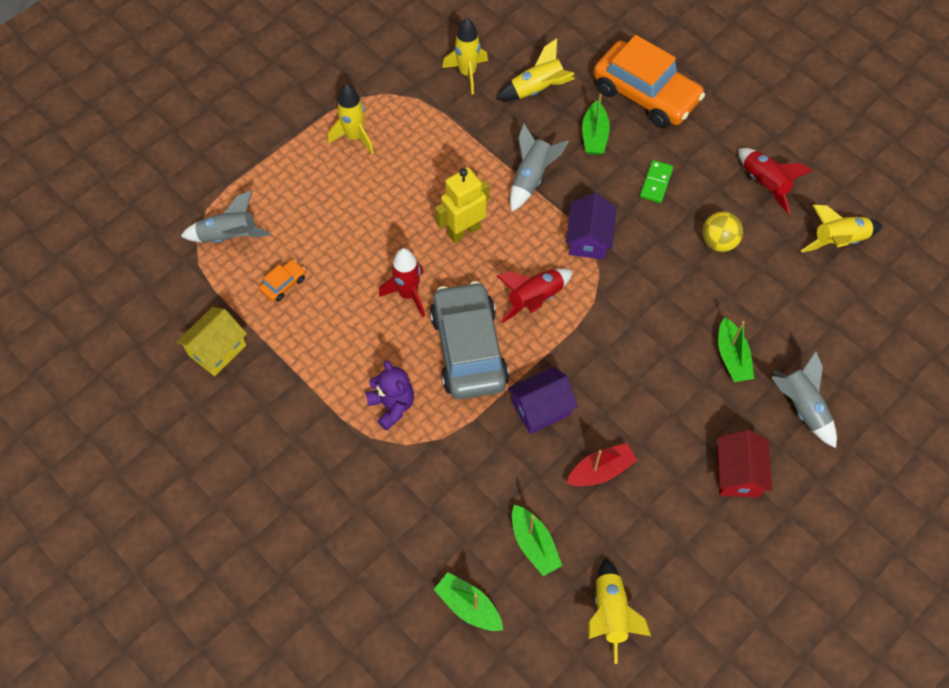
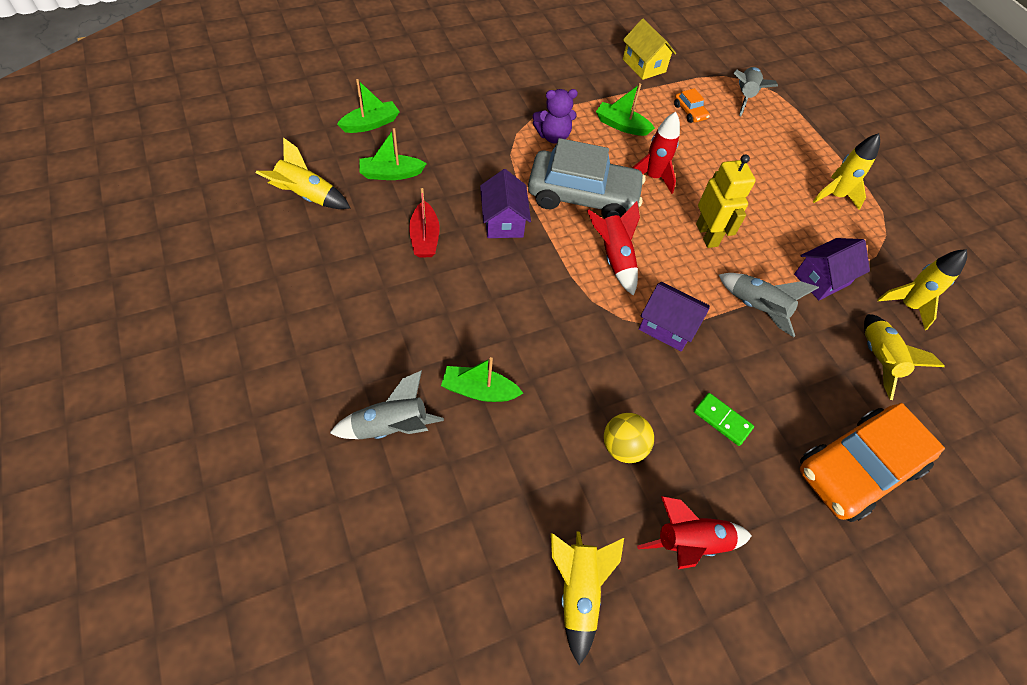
camera: 105 degrees right, 5 degrees down
(470, 135) = (821, 279): none -> purple house
(594, 136) = (802, 387): green boat -> green boat (621, 125)
(738, 474) = (359, 335): red house -> none

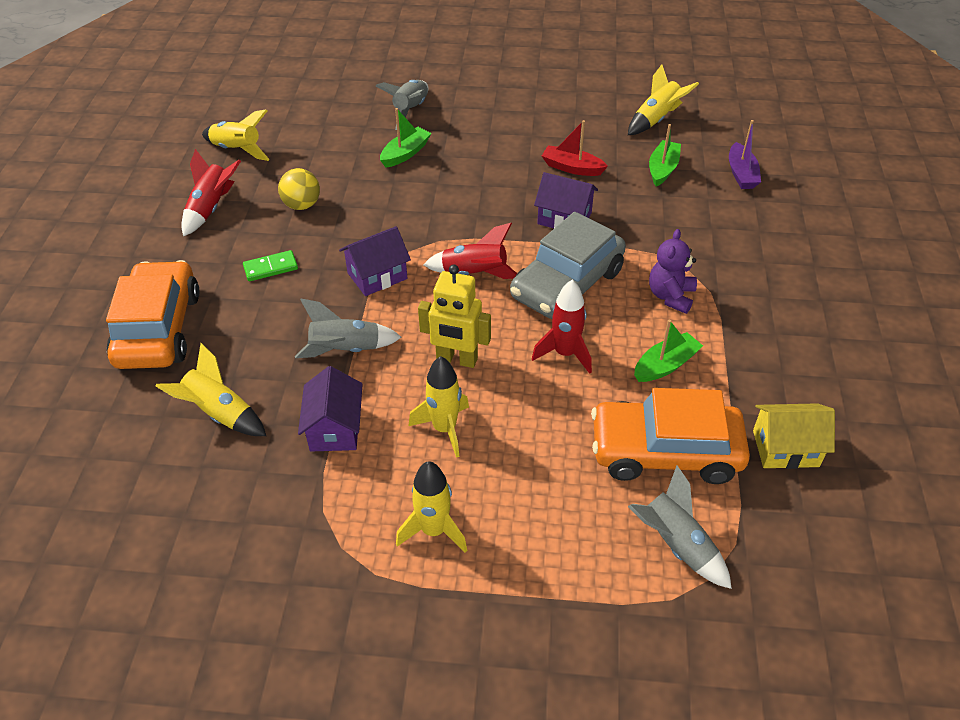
camera: 125 degrees right, 10 degrees down
(371, 124) = (741, 174): green boat -> purple boat
(689, 112) = (665, 452): orange car -> orange car, size x2.47
(907, 305) = (245, 490): yellow rocket -> yellow rocket (444, 429)

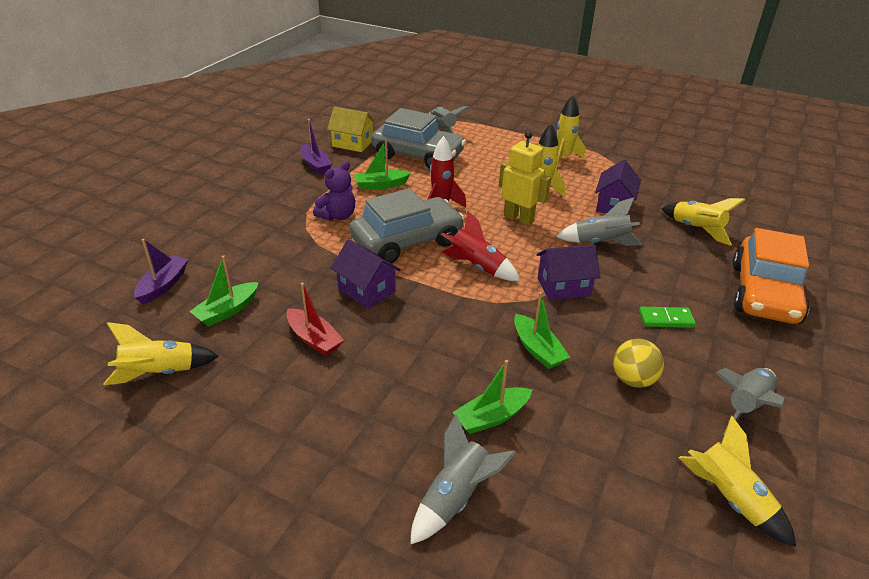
camera: 160 degrees left, 10 degrees down
(211, 208) = (745, 407): red rocket -> grey rocket
(386, 208) = (537, 349): none -> green boat
(665, 452) = (418, 156): orange car -> grey car
(785, 377) = (315, 165): none -> purple boat

